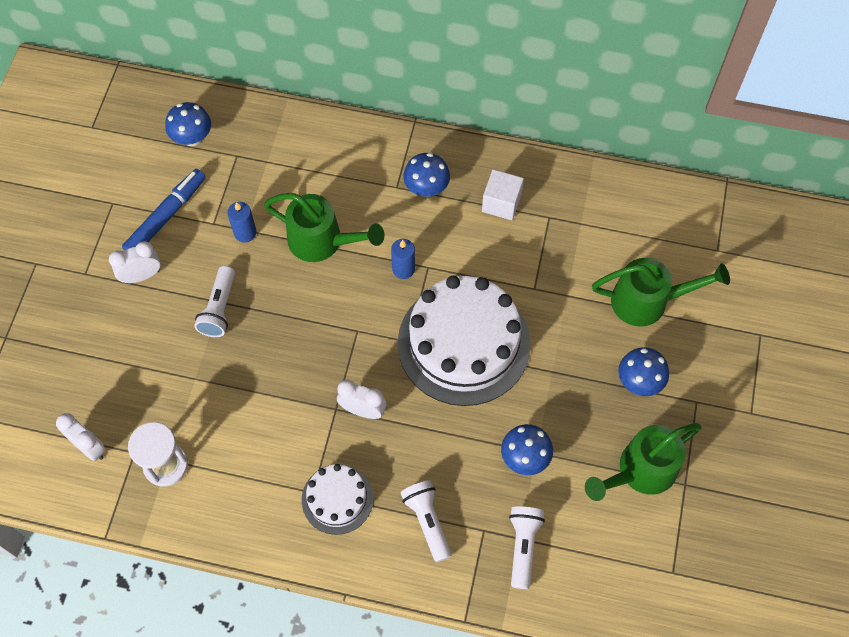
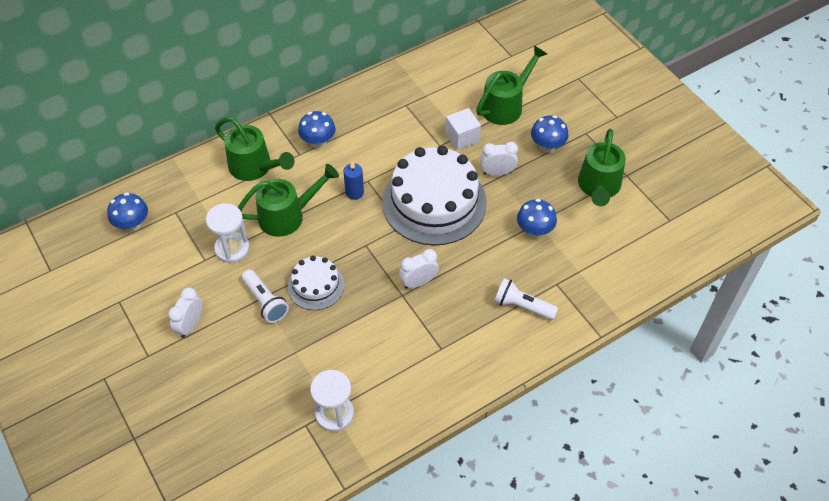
camera: 45 degrees left, 10 degrees down
(89, 447) = (272, 448): white clock -> white clock (497, 173)
(166, 216) = (167, 280): blue marker -> none
(245, 233) = (232, 249): blue candle -> white hourglass
(337, 499) = (459, 339): white cake -> white cake (316, 286)
(345, 168) = (255, 168): none -> green watering can
(501, 203) = (371, 117): white cube -> white cube (462, 137)
(523, 546) = (585, 273): white flashlight -> none

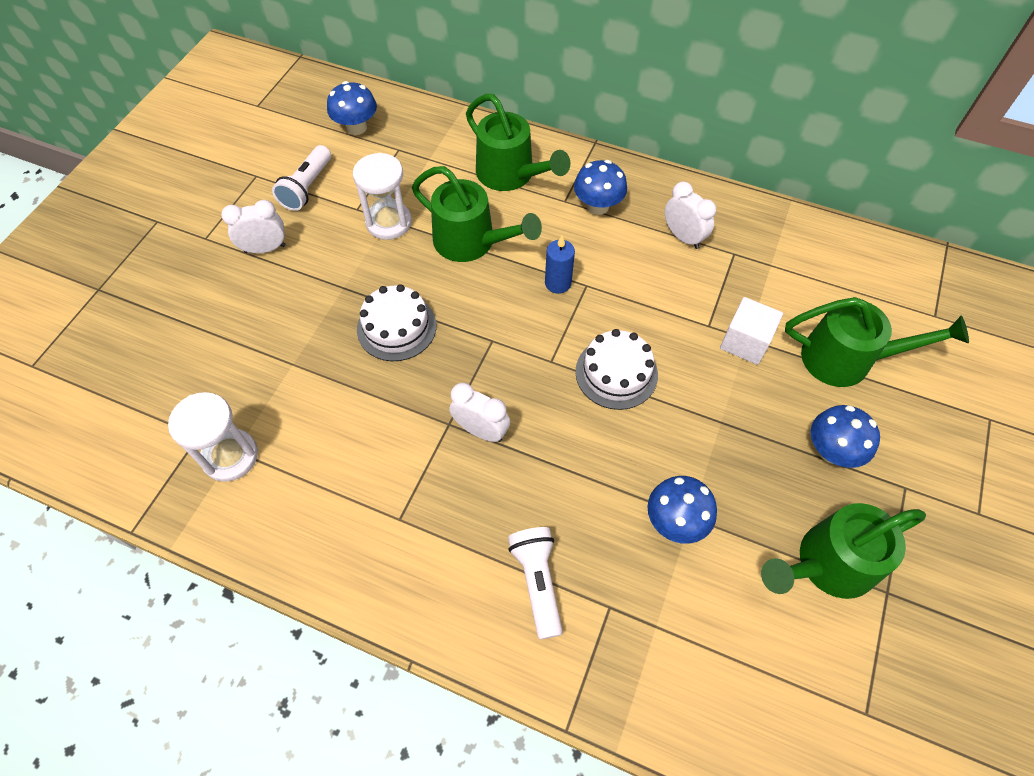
camera: 55 degrees right, 5 degrees up
(255, 168) = (511, 175): green watering can -> green watering can turned 45 degrees counterclockwise
(265, 302) = (340, 294): white flashlight -> white flashlight (307, 187)
(434, 202) = (616, 373): white cake -> white cake, size x0.51
(497, 173) = (728, 416): white clock -> white clock (683, 237)

